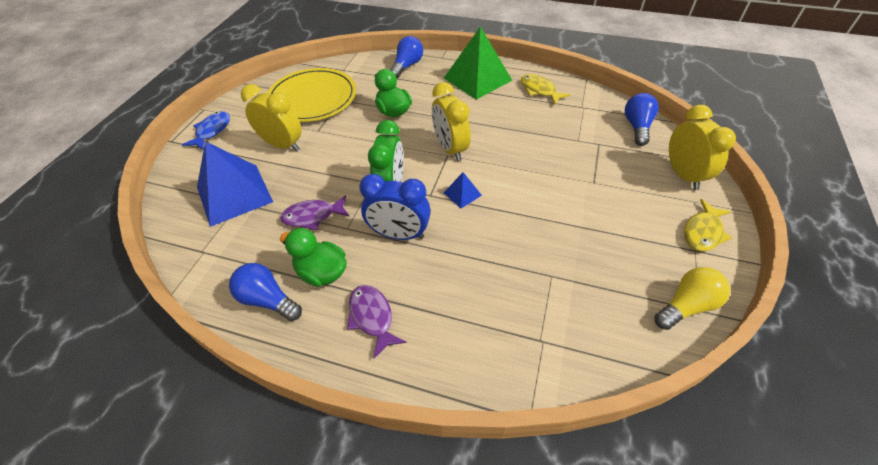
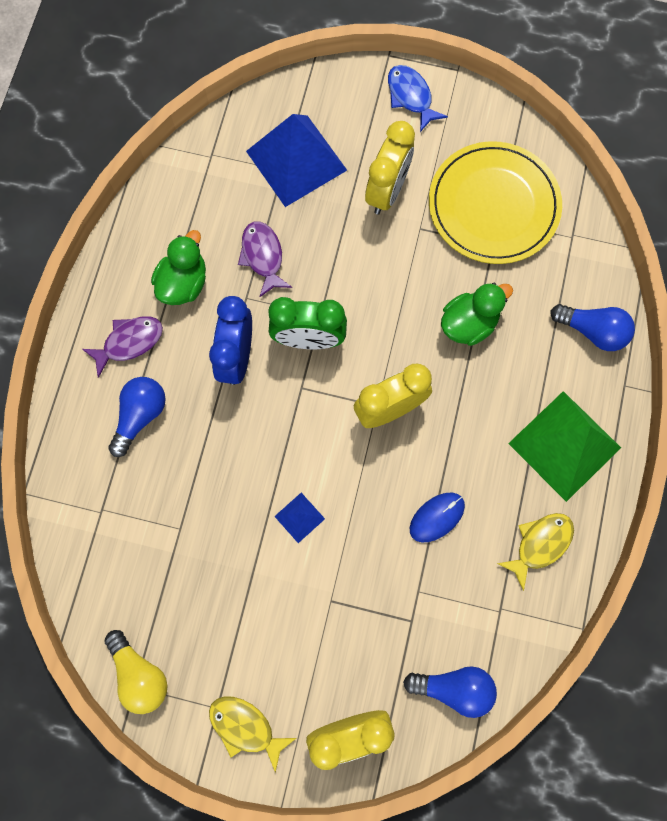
camera: 85 degrees right, 25 degrees up
(212, 131) = (411, 97): blue fish -> blue fish turned 135 degrees counterclockwise
(268, 300) = (150, 238): blue light bulb -> blue light bulb (140, 416)
(462, 194) = (304, 427): blue pyramid -> blue pyramid (299, 517)
(526, 130) = (437, 517): none -> blue mouse

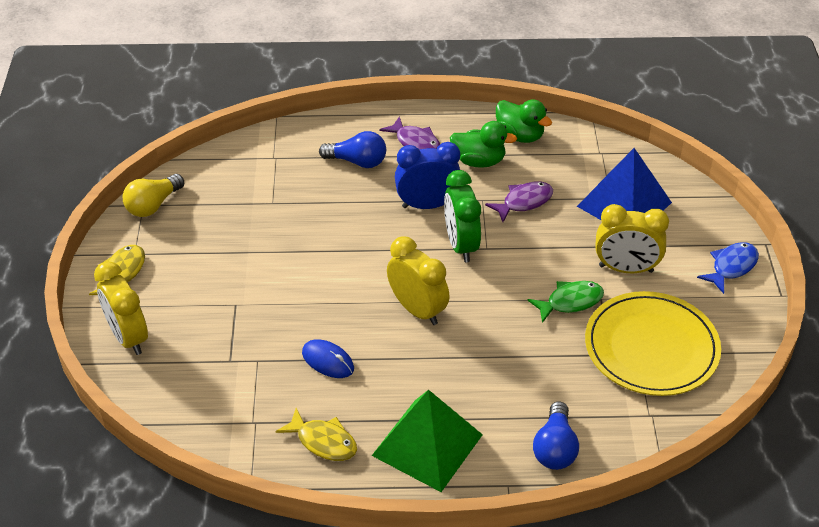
camera: 75 degrees right, 30 degrees down
(299, 517) = (301, 270): blue pyramid -> none
(417, 258) = (570, 302): none -> green fish
(453, 688) = (177, 400): blue light bulb -> none
(468, 323) = (521, 350): green duck -> green duck (520, 135)

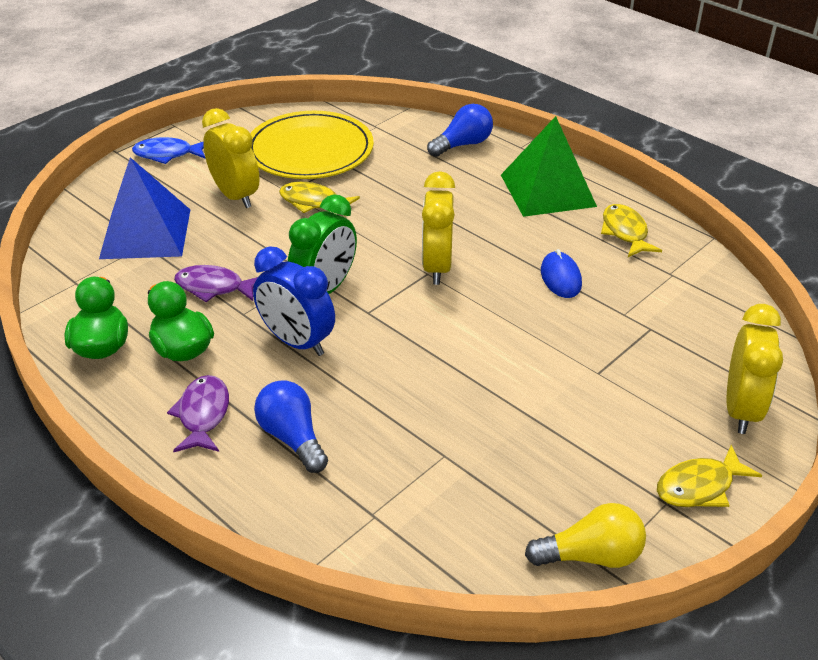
camera: 135 degrees left, 5 degrees down
(570, 302) = (313, 202): green fish -> yellow fish

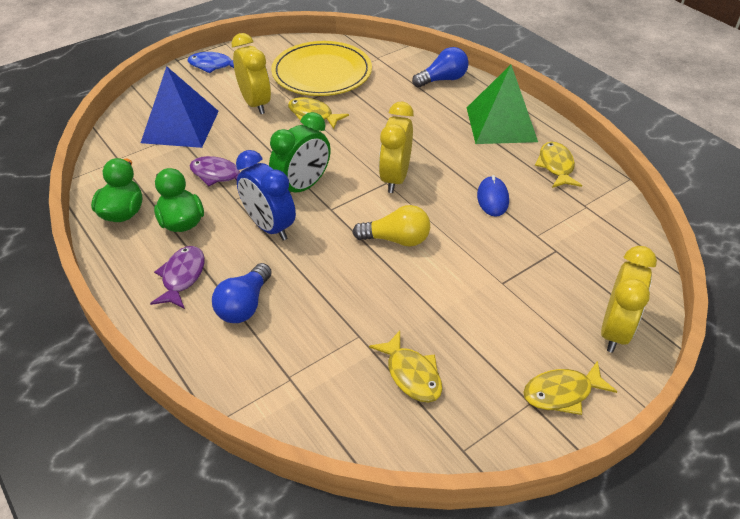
camera: 10 degrees right, 5 degrees up
(292, 438) = (244, 305): blue light bulb -> blue light bulb turned 135 degrees counterclockwise
(519, 490) = (411, 374): none -> yellow fish
(590, 556) = (455, 439): yellow light bulb -> yellow light bulb (396, 239)

